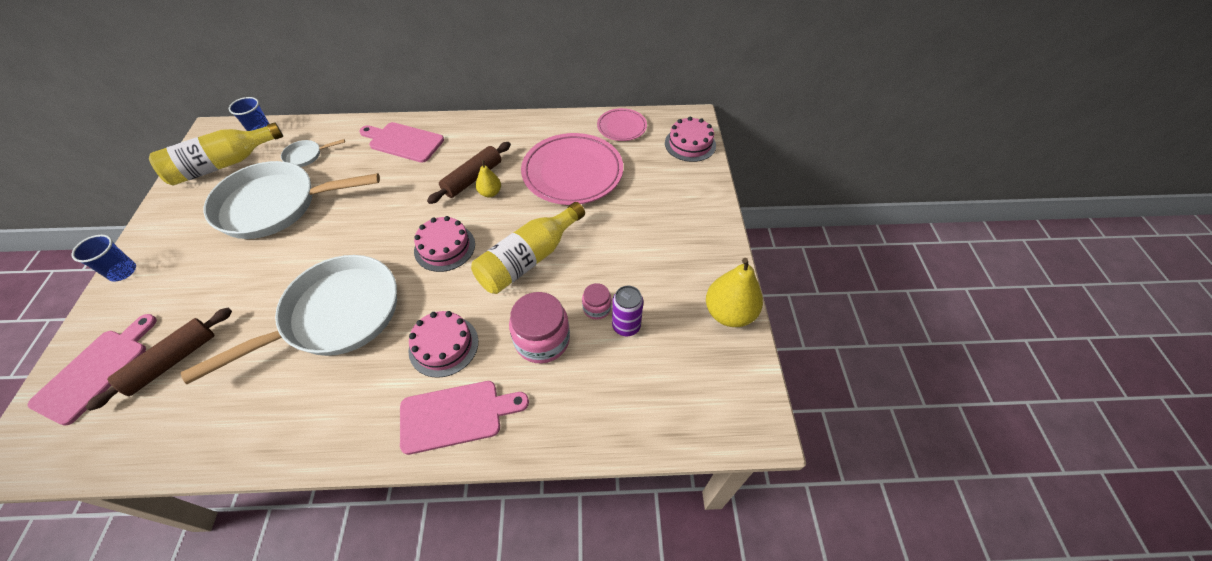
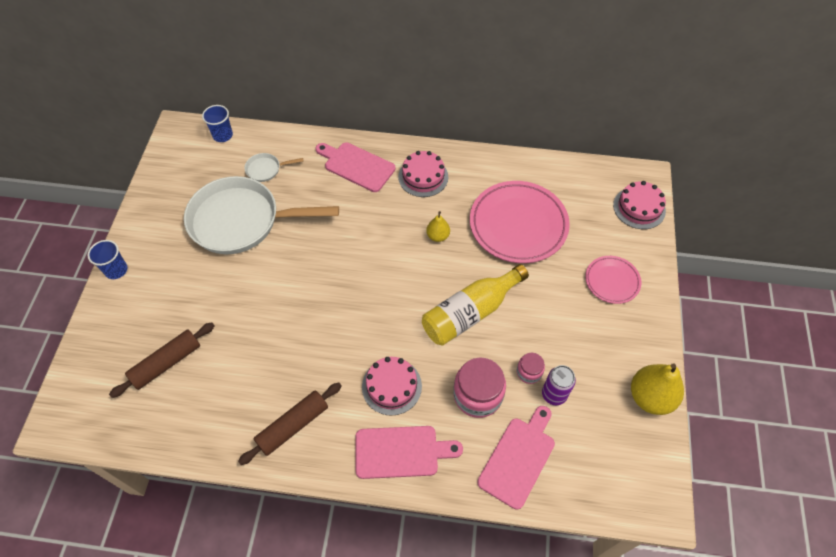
camera: 10 degrees right, 5 degrees up
(96, 371) = (107, 361): pink cutting board -> pink cutting board (518, 458)
(223, 165) = (191, 169): yellow bottle -> none
(335, 316) = (299, 342): white pan -> none
(444, 247) = (394, 288): pink cake -> pink cake (423, 177)
(472, 178) = (421, 217): brown rolling pin -> brown rolling pin (292, 426)
(621, 127) = (572, 178): pink plate -> pink plate (612, 281)

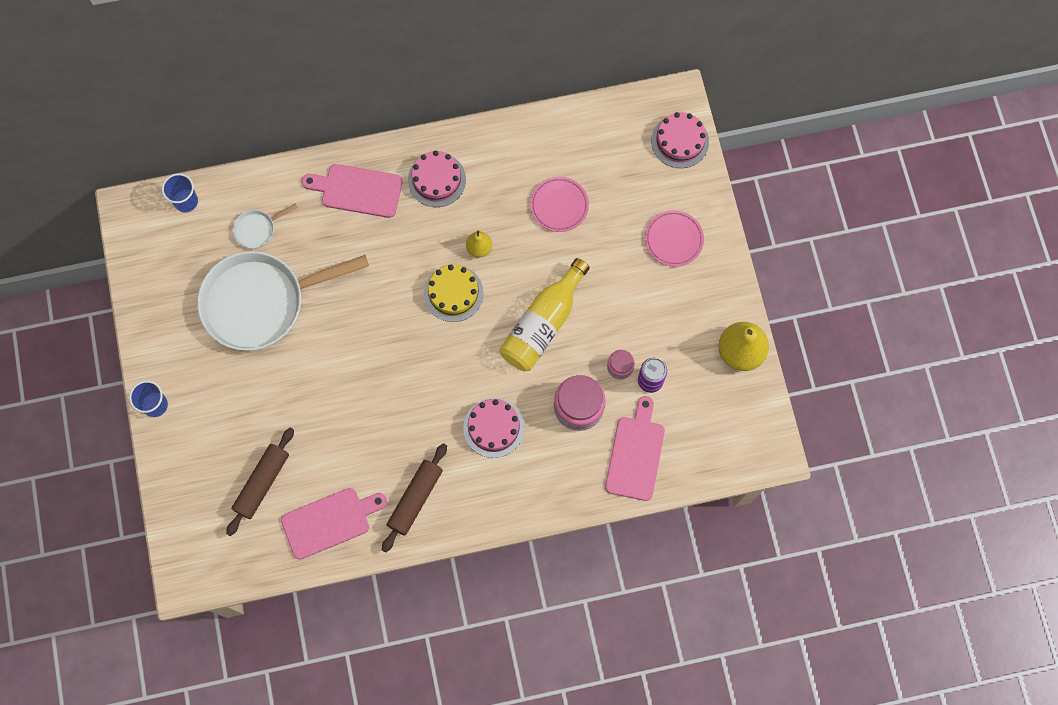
camera: 20 degrees left, 15 degrees up
(401, 452) = (526, 486): pink cutting board -> pink cutting board (330, 521)
(402, 263) = (453, 293): none -> yellow cake
(518, 225) = (559, 205): pink plate -> pink plate, size x0.53

